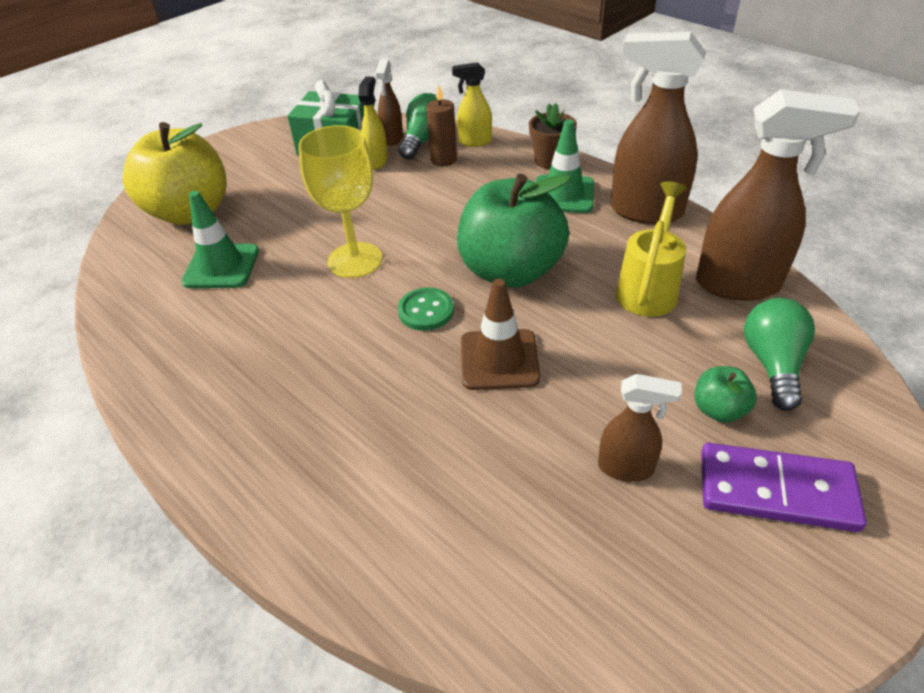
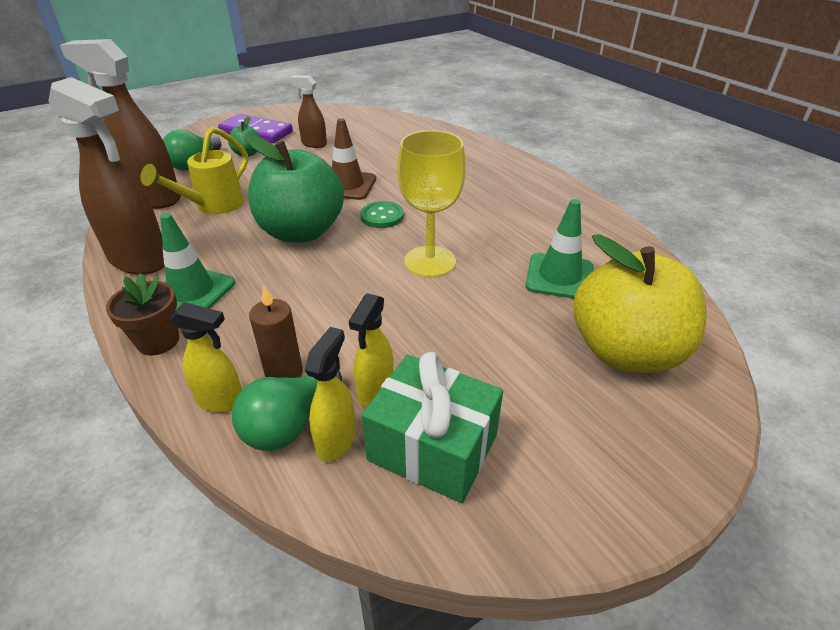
camera: 170 degrees left, 5 degrees down
(392, 138) = (336, 440): brown spray bottle -> yellow spray bottle

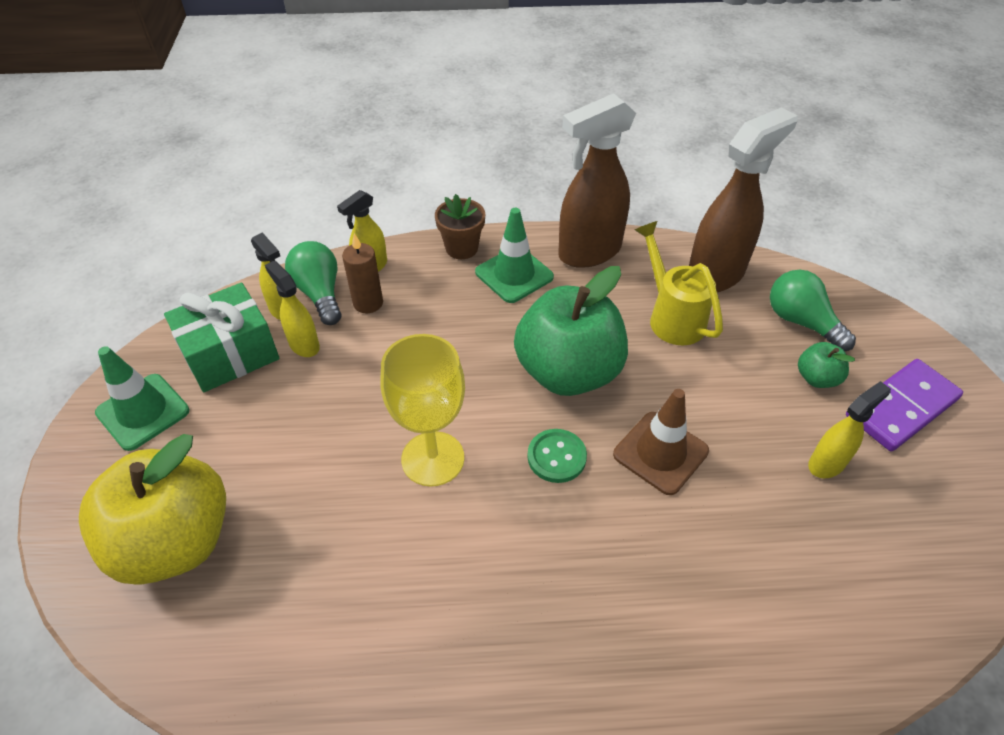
camera: 120 degrees right, 10 degrees up
(313, 144) = (827, 463): brown spray bottle -> yellow spray bottle
(559, 277) = (311, 568): green traffic cone -> green traffic cone (143, 412)

